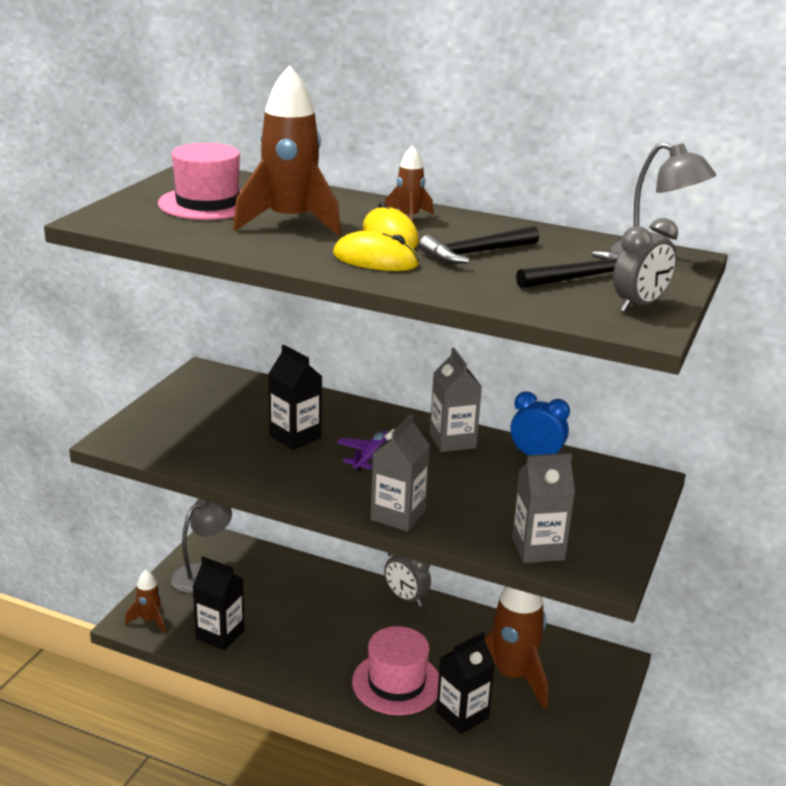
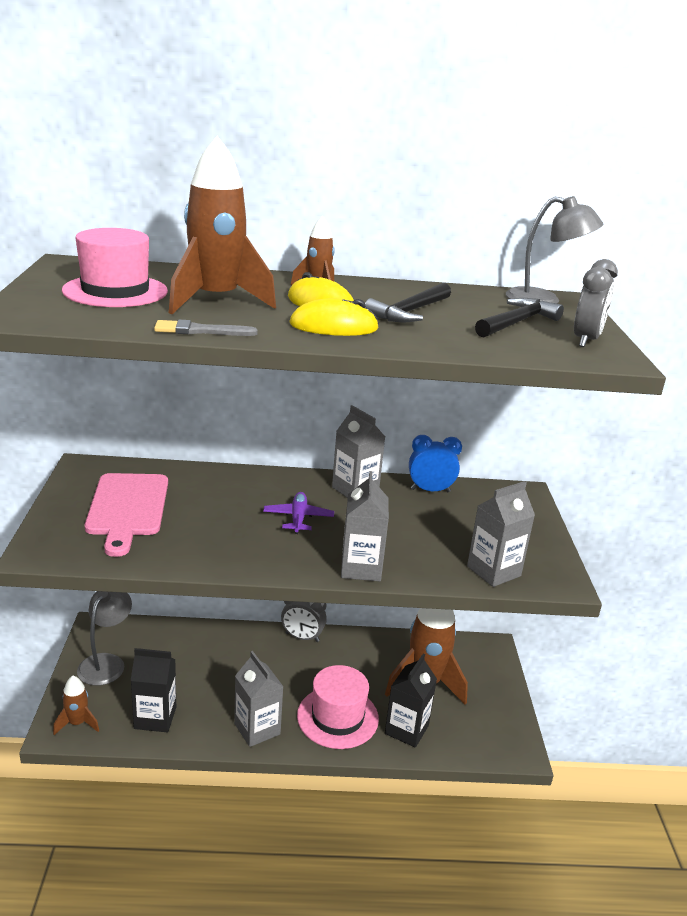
camera: 25 degrees left, 0 degrees up
(216, 416) = (127, 508): none -> pink cutting board
(243, 249) = (200, 331): none -> grey brush
(295, 437) = (217, 513): black carton -> none
(309, 671) = (257, 729): none -> grey carton

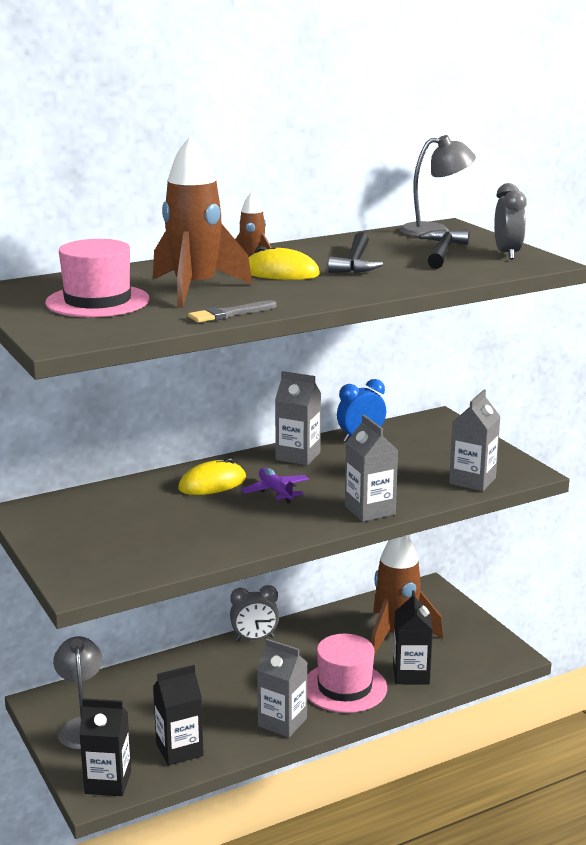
camera: 25 degrees left, 5 degrees down
(77, 723) = (108, 782): brown rocket -> black carton
(127, 508) = (113, 529): pink cutting board -> none
(333, 327) = (320, 287): yellow mouse -> yellow mouse (212, 484)

